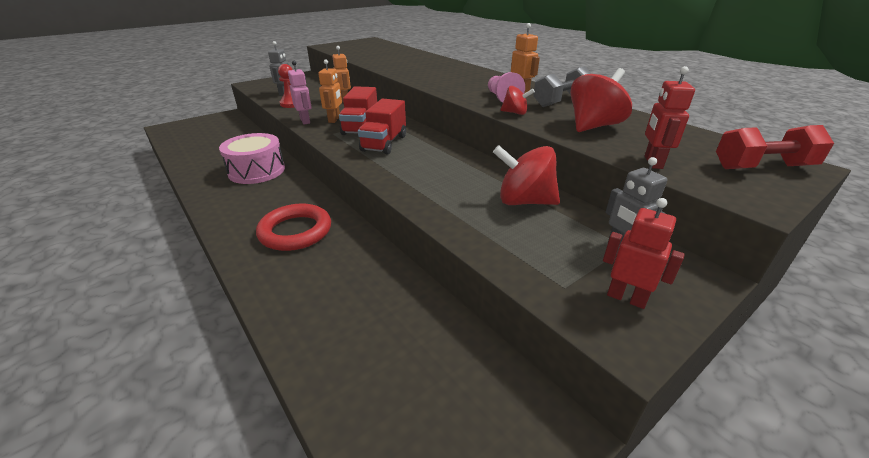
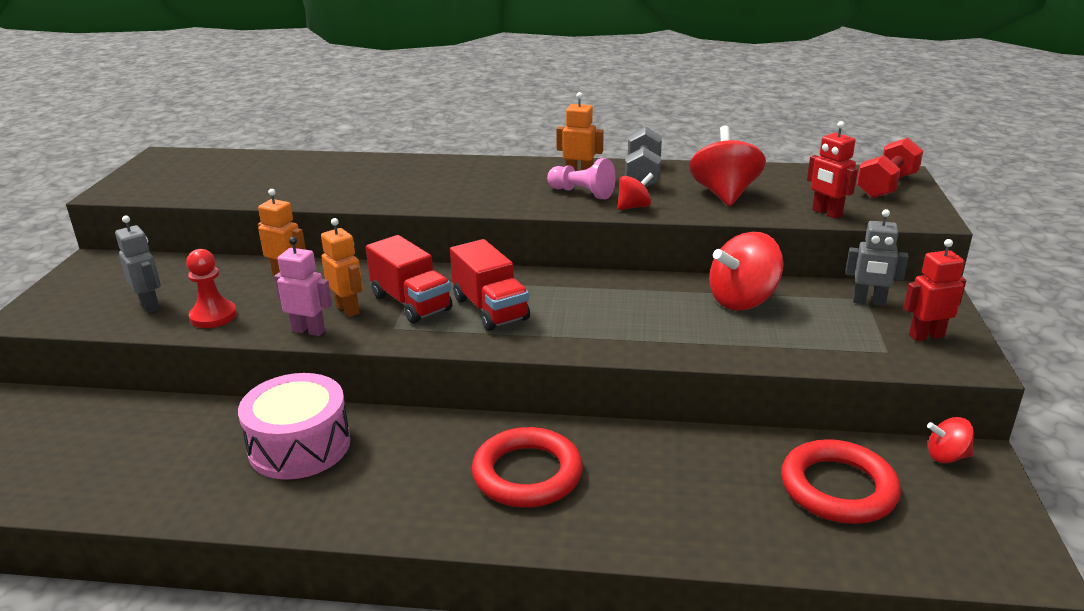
camera: 45 degrees left, 5 degrees down
(414, 358) = (838, 488): none -> red ring
(536, 406) = (946, 456): none -> red spinning top

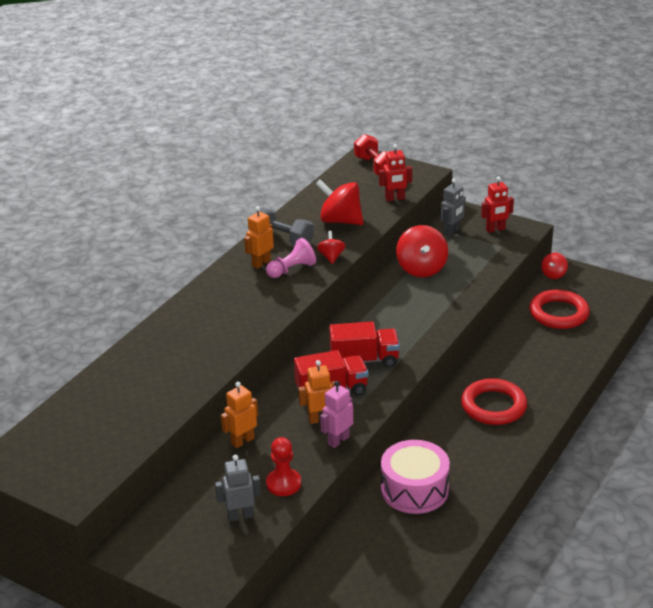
camera: 65 degrees left, 5 degrees up
(926, 336) = (495, 229): red robot -> red robot turned 120 degrees counterclockwise

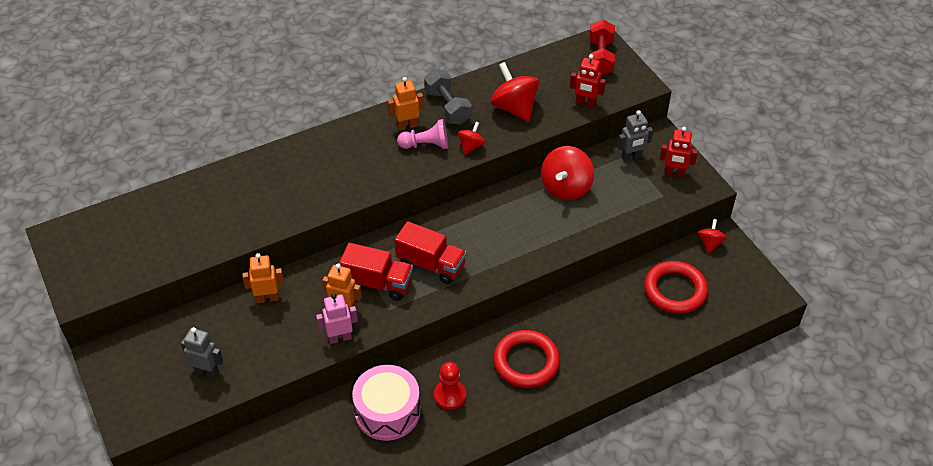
camera: 30 degrees right, 15 degrees up
(283, 483) = (263, 358): red pawn -> red pawn (450, 395)
(553, 274) = (710, 243): red spinning top -> red spinning top turned 135 degrees clockwise

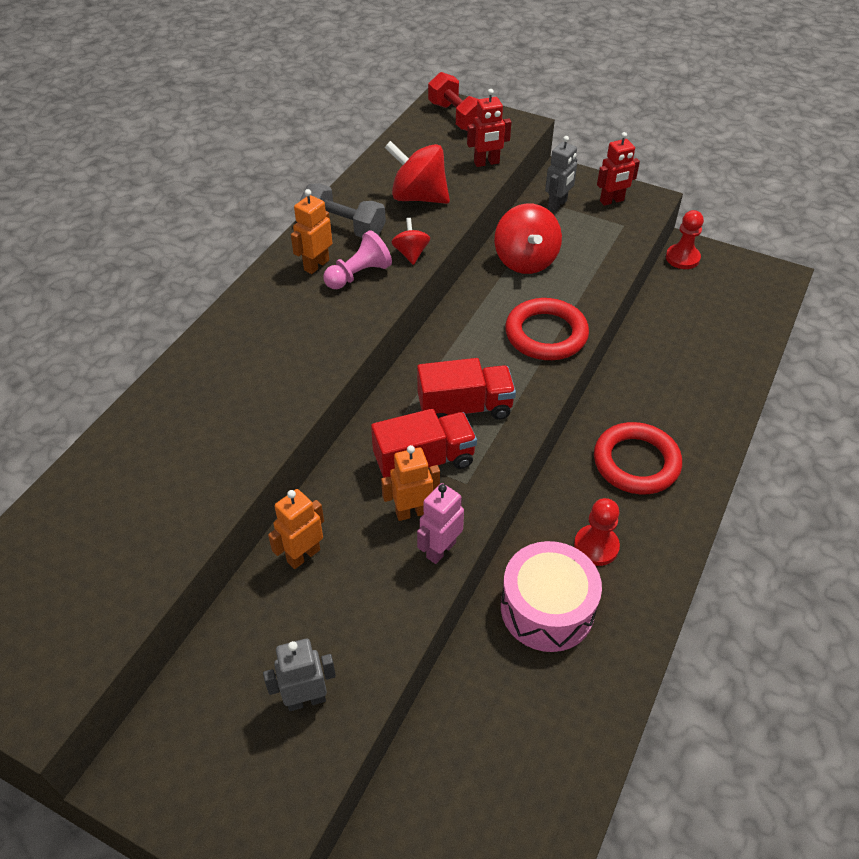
camera: 35 degrees left, 0 degrees up
(675, 290) = (698, 315): red ring -> red ring (546, 334)
(710, 243) = (682, 258): red spinning top -> red pawn

